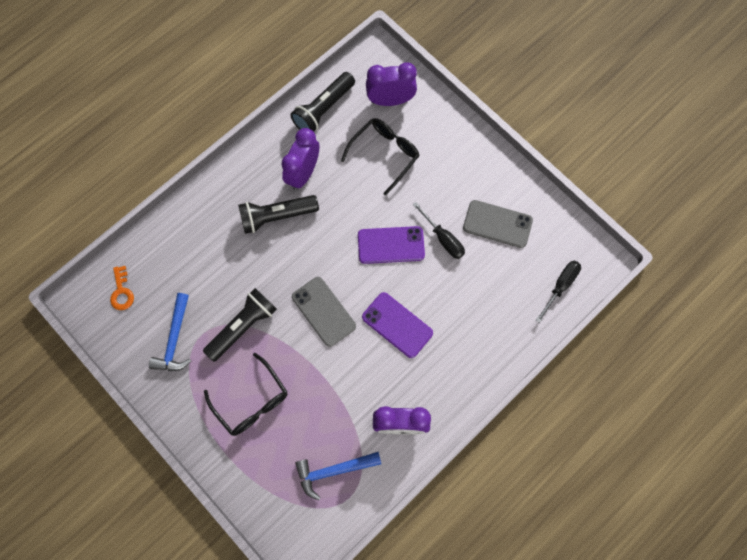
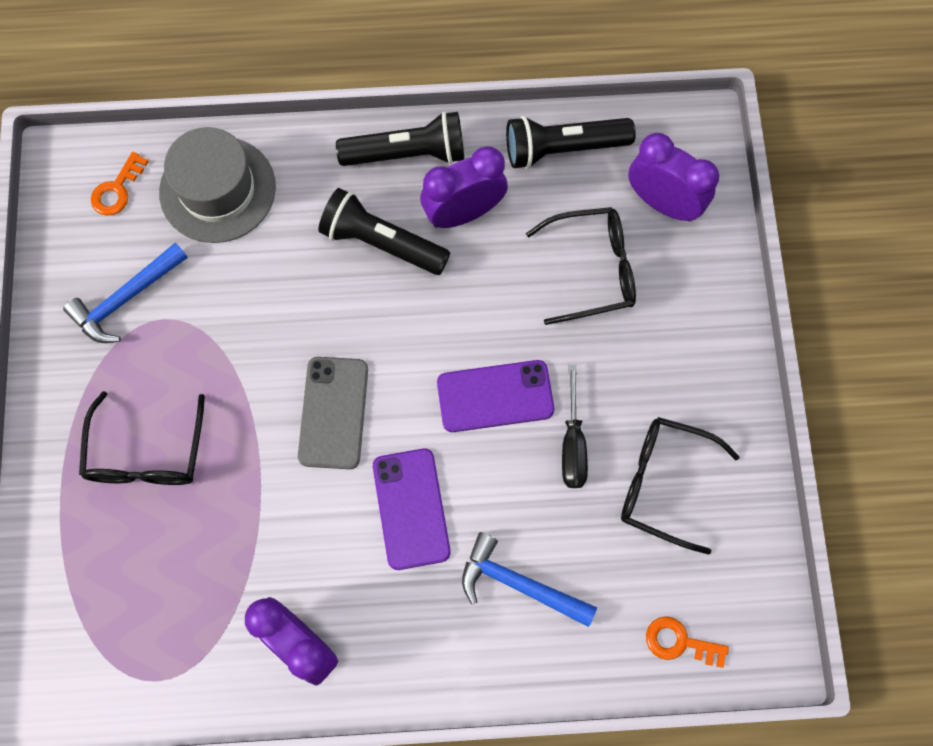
camera: 40 degrees right, 0 degrees up
(173, 253) = (217, 189): none -> grey hat
(243, 327) = (218, 350): black flashlight -> black flashlight (407, 153)
(333, 471) = (166, 629): blue hammer -> blue hammer (518, 584)
(391, 245) = (495, 396): purple phone -> purple phone turned 45 degrees counterclockwise
(497, 224) = (665, 484): grey phone -> black glasses
(560, 286) = (679, 642): black screwdriver -> orange key

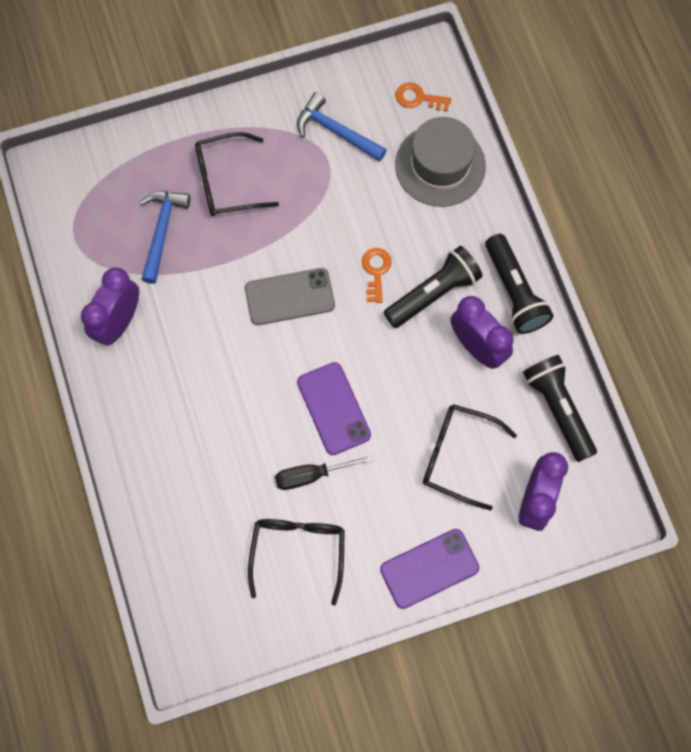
camera: 75 degrees right, 0 degrees up
(382, 243) = (433, 293): black flashlight -> black flashlight turned 45 degrees clockwise
(411, 508) = (232, 371): purple phone -> purple phone (429, 568)
(518, 584) = (195, 461): blue hammer -> blue hammer (162, 231)
(591, 270) = (458, 456): black glasses -> black glasses turned 135 degrees clockwise
(679, 642) = (179, 589): orange key -> orange key (376, 271)

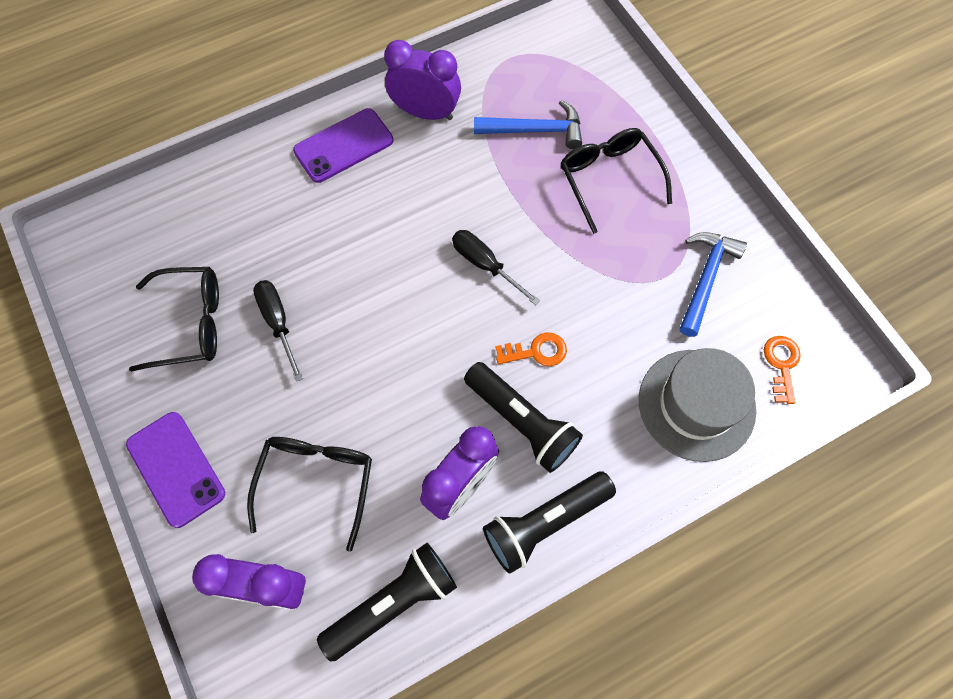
camera: 80 degrees right, 5 degrees down
(289, 297) = (485, 265): grey phone -> black screwdriver
(333, 408) = (359, 332): purple phone -> purple phone (343, 146)

